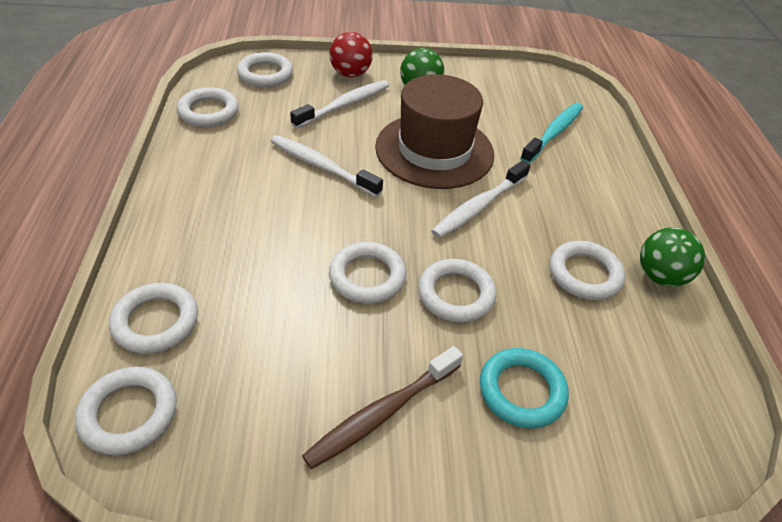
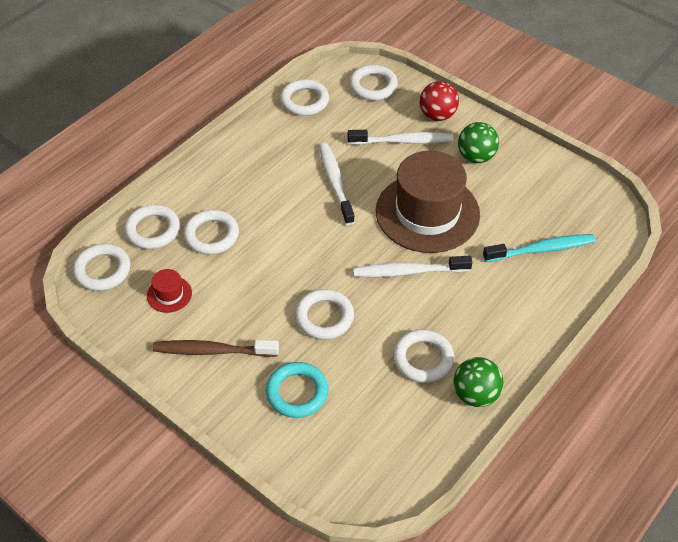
camera: 45 degrees right, 5 degrees up
(256, 383) = (169, 294): none -> red hat
(367, 276) = (284, 273): white ring -> white ring (211, 235)

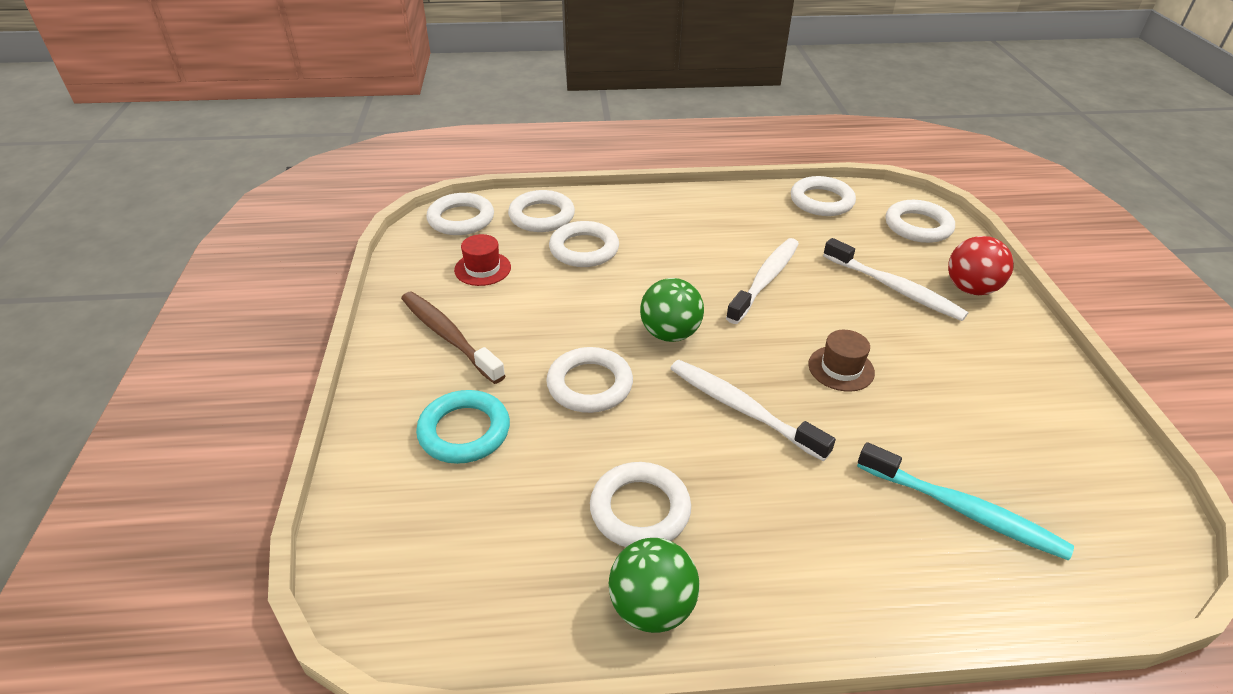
camera: 45 degrees right, 10 degrees down
(427, 213) = (841, 368): brown hat -> brown hat, size x0.40
(476, 157) = (978, 353): green ball -> green ball (670, 333)

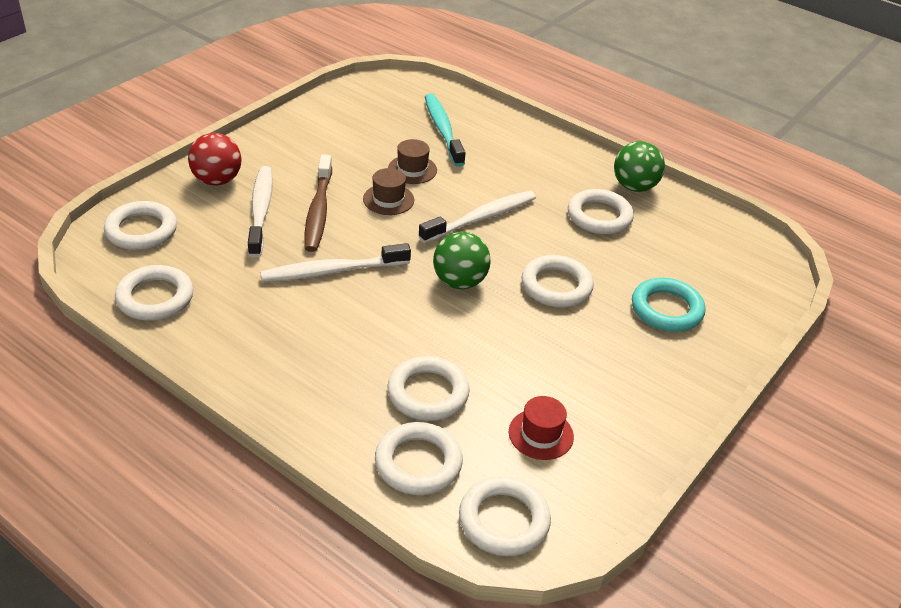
camera: 140 degrees left, 0 degrees up
(449, 337) = (626, 383): brown toothbrush -> brown toothbrush (318, 210)
(743, 409) = (480, 218): white toothbrush -> white toothbrush turned 120 degrees counterclockwise
(885, 420) = (412, 169): none -> brown hat

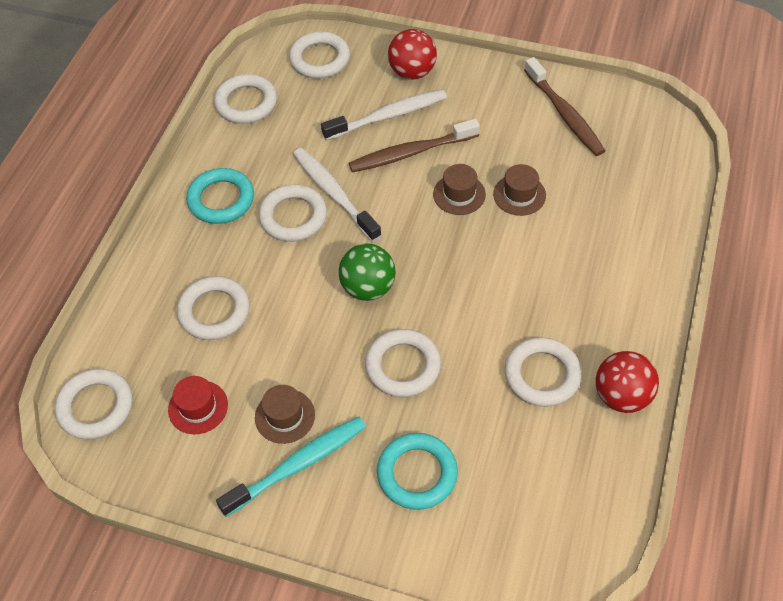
camera: 75 degrees right, 15 degrees up
(280, 351) = (221, 199): none -> turquoise ring
(341, 120) = (564, 113): none -> brown toothbrush
(418, 463) = (136, 330): white ring -> white ring (293, 217)
(443, 130) = (606, 195): turquoise toothbrush -> turquoise toothbrush (297, 465)
(480, 218) = (474, 273): white toothbrush -> none
(577, 374) = (285, 416): none -> brown hat
(634, 187) = (621, 396): green ball -> red ball

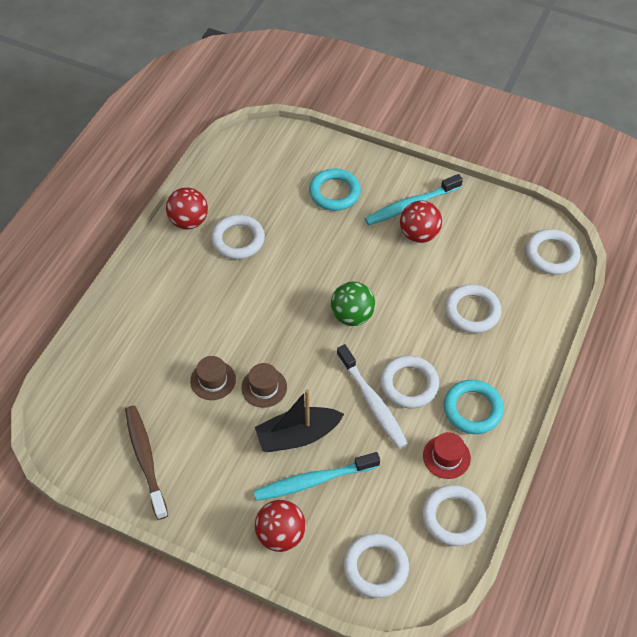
camera: 175 degrees left, 0 degrees up
(198, 407) = (479, 246): red hat -> red hat (446, 457)
(285, 416) = (419, 234): brown hat -> red ball
(387, 116) = (314, 480): white toothbrush -> turquoise toothbrush
(403, 366) = (334, 256): white ring -> none
(412, 152) = (297, 435): brown toothbrush -> black boat

